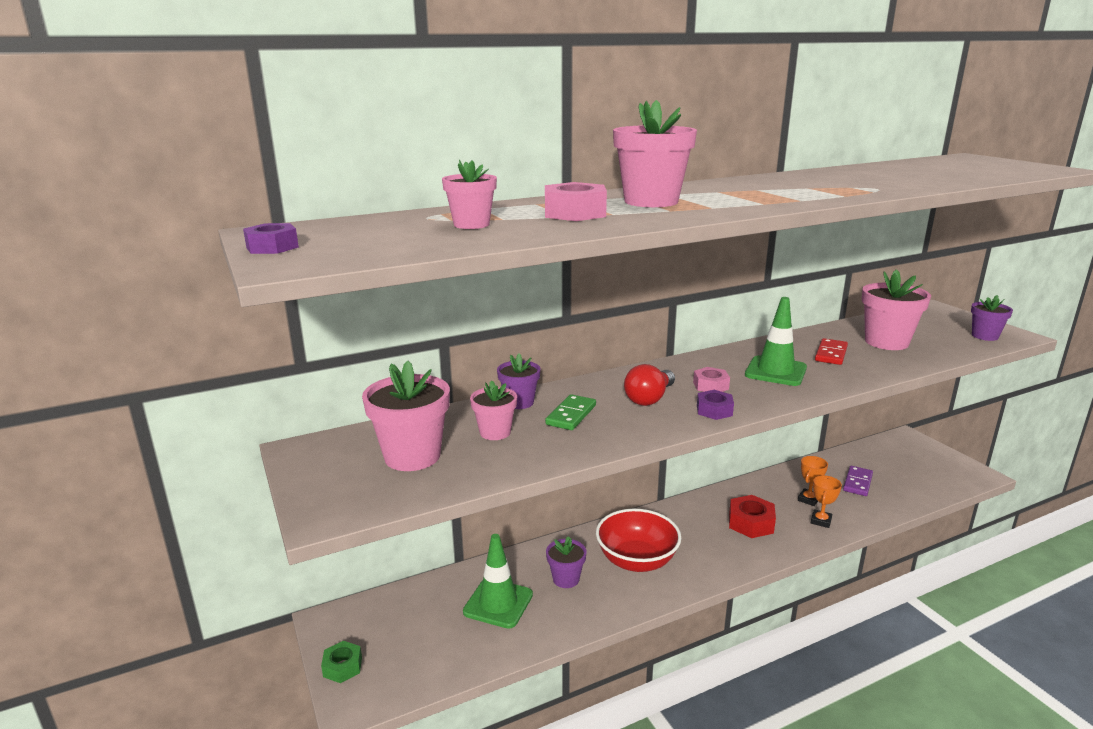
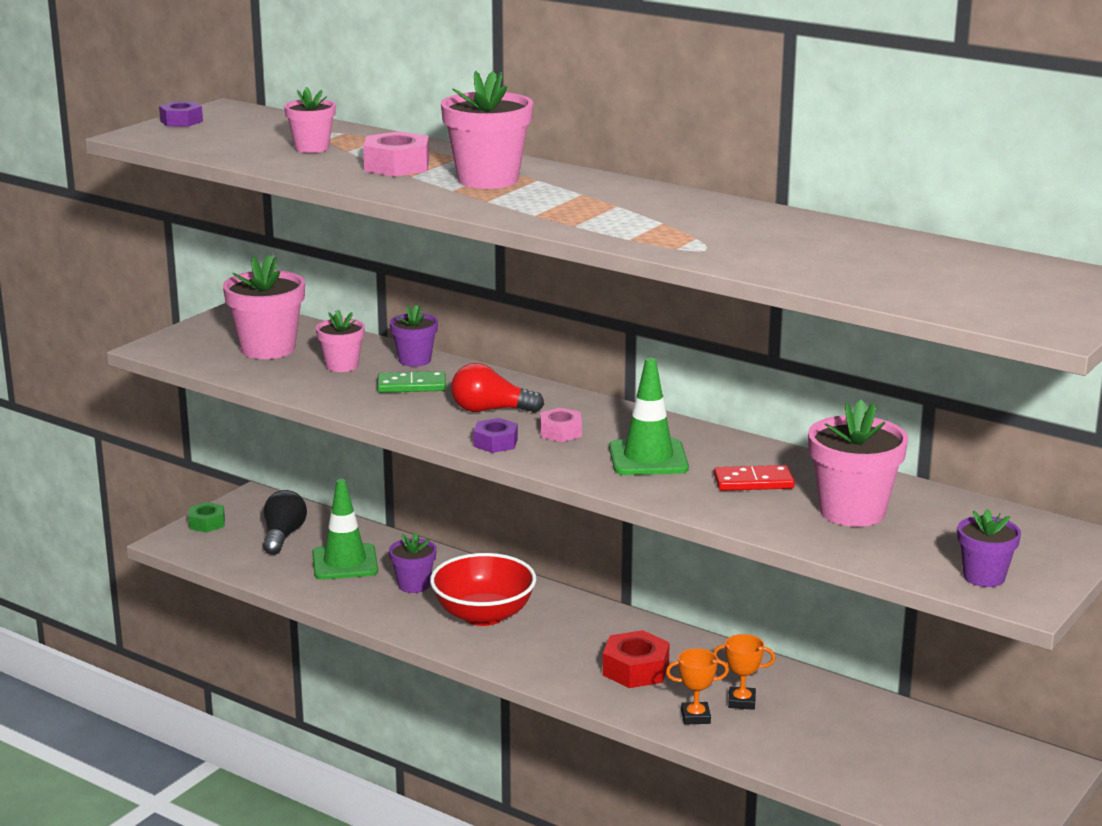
camera: 60 degrees right, 0 degrees up
(418, 625) = (283, 536): none -> black light bulb
(857, 483) = (836, 734): purple domino -> none

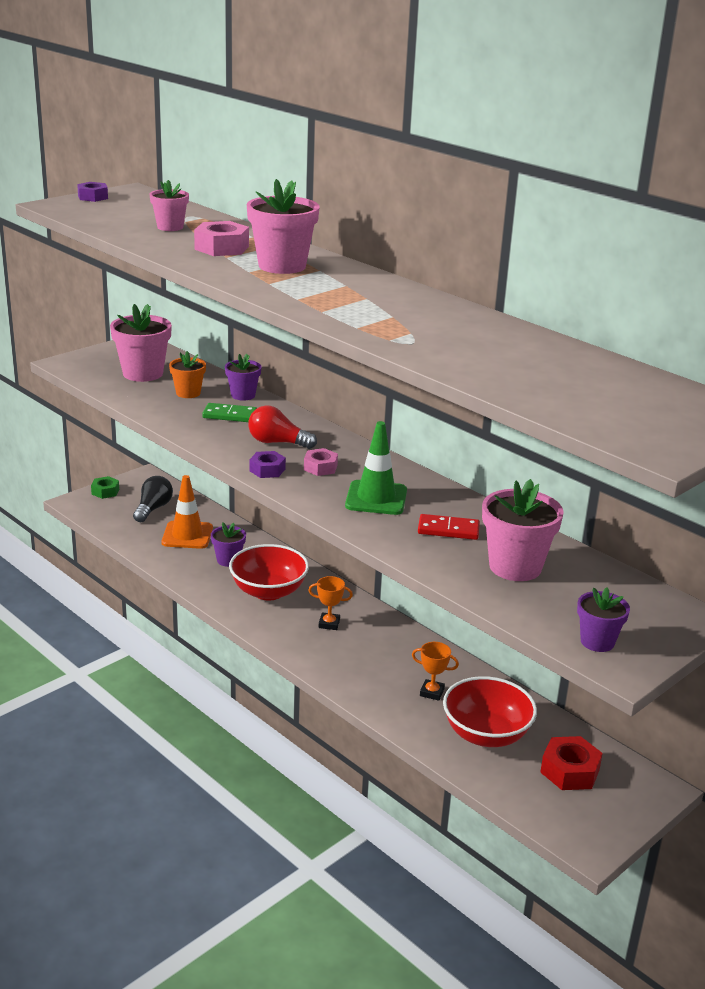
camera: 10 degrees right, 5 degrees up
(342, 366) = (188, 393): pink flower pot -> orange flower pot
(345, 562) = (187, 535): green traffic cone -> orange traffic cone
(635, 669) = (362, 653): red nut -> red nut (569, 771)
(695, 717) = (391, 699): orange trophy -> orange trophy (329, 624)
(827, 738) = (486, 734): none -> red bowl

